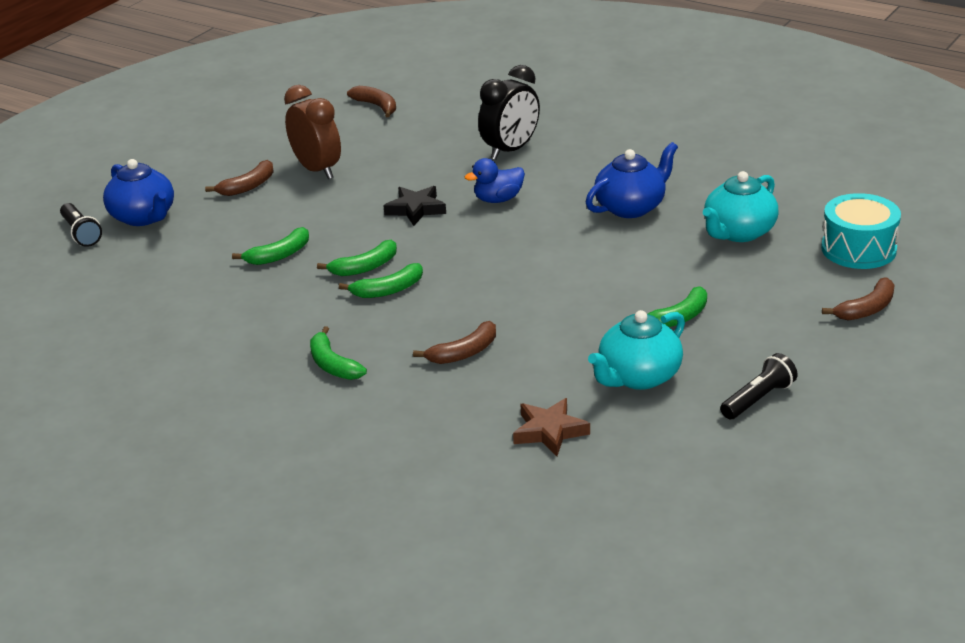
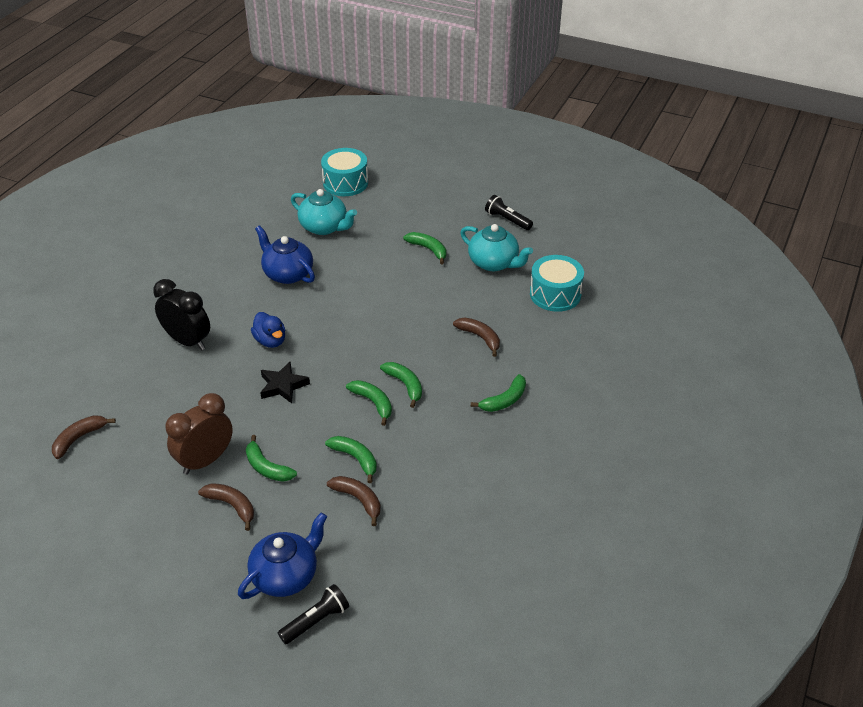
camera: 100 degrees left, 10 degrees up
(291, 203) = (267, 467): none -> green banana
(549, 431) = (555, 294): brown star -> turquoise drum
(866, 309) = (412, 182): brown banana -> brown banana (358, 500)

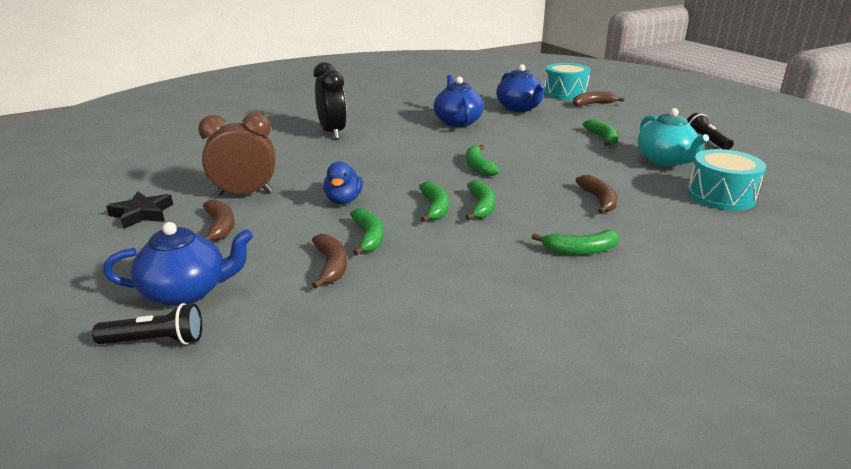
camera: 35 degrees right, 15 degrees down
(79, 438) = (182, 154): brown banana -> brown banana (593, 104)
(267, 467) = (284, 215): green banana -> green banana (478, 166)
(270, 341) = (395, 149): blue duck -> blue duck (343, 200)
(283, 386) = (369, 174): black star -> black star (142, 214)
(324, 227) = (519, 108): turquoise teapot -> blue teapot

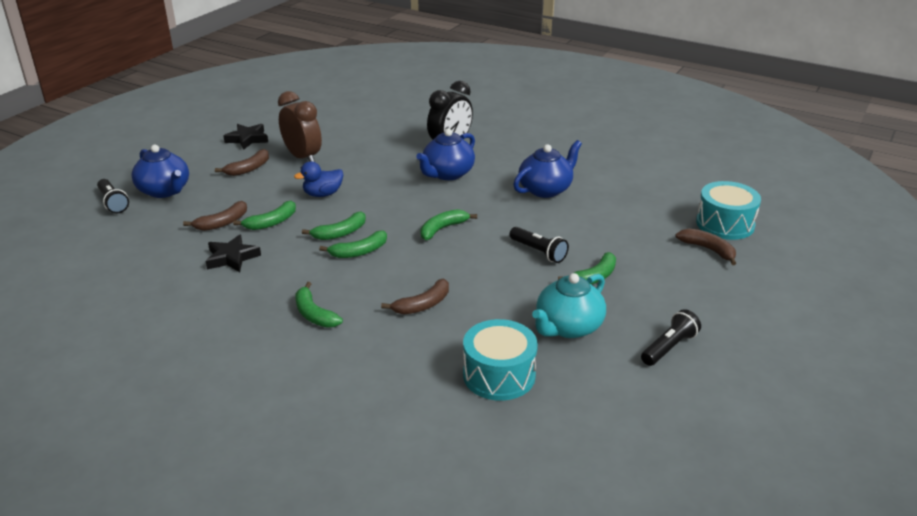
camera: 60 degrees right, 5 degrees up
(422, 274) = (232, 258): none -> black star
(519, 108) = (630, 210): blue teapot -> blue teapot (447, 174)
(551, 145) = (538, 252): none -> black flashlight

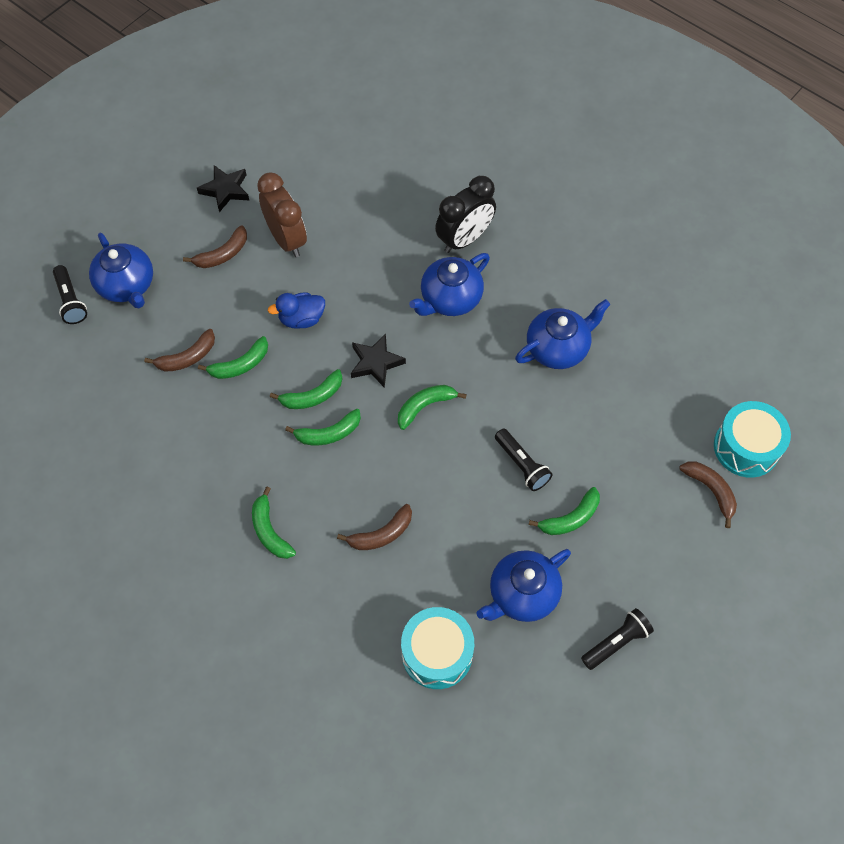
camera: 10 degrees right, 30 degrees up
(232, 258) = (193, 423): black star -> black star (375, 363)
(568, 327) = (522, 594): turquoise teapot -> blue teapot

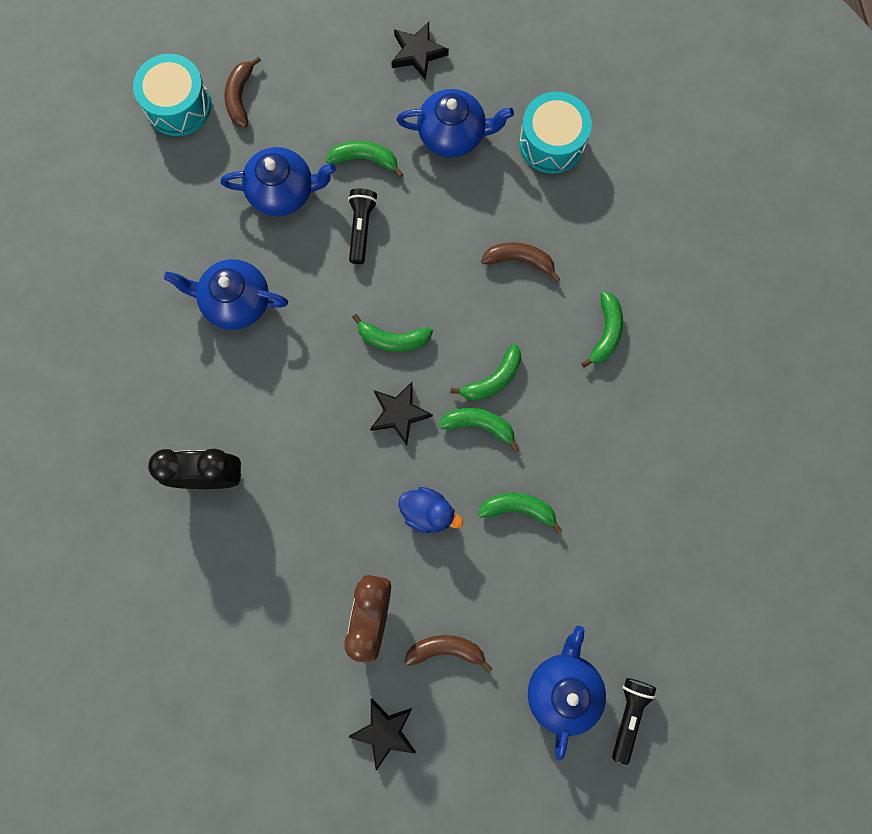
camera: 140 degrees left, 15 degrees up
(187, 357) = (560, 556): brown banana -> none
(328, 433) = (493, 379): green banana -> green banana turned 120 degrees clockwise
(450, 299) = (281, 424): blue teapot -> blue teapot (283, 192)
(616, 642) = (417, 53): black flashlight -> black star

